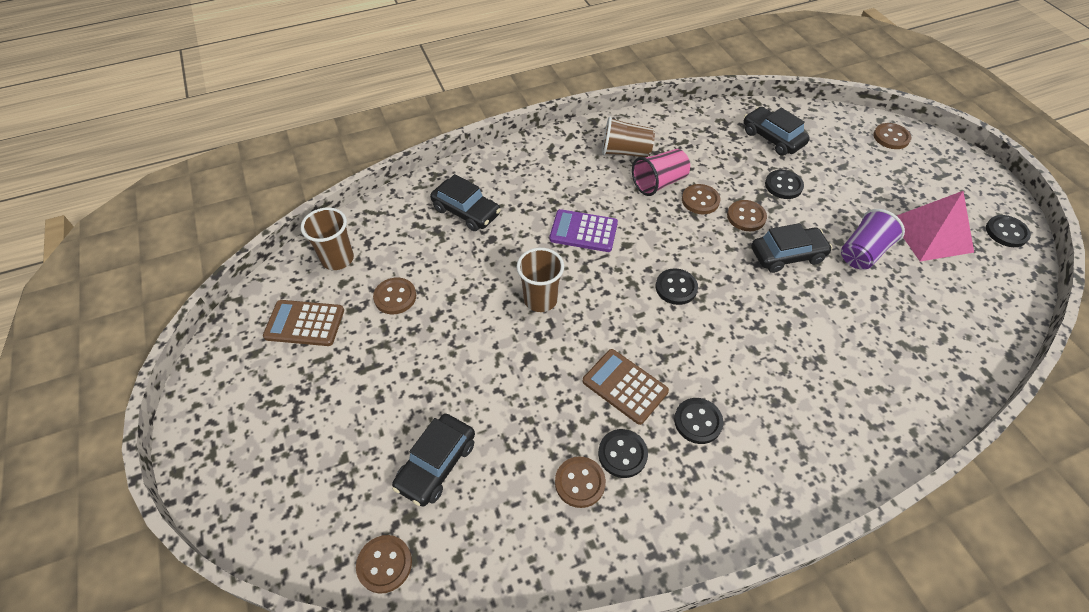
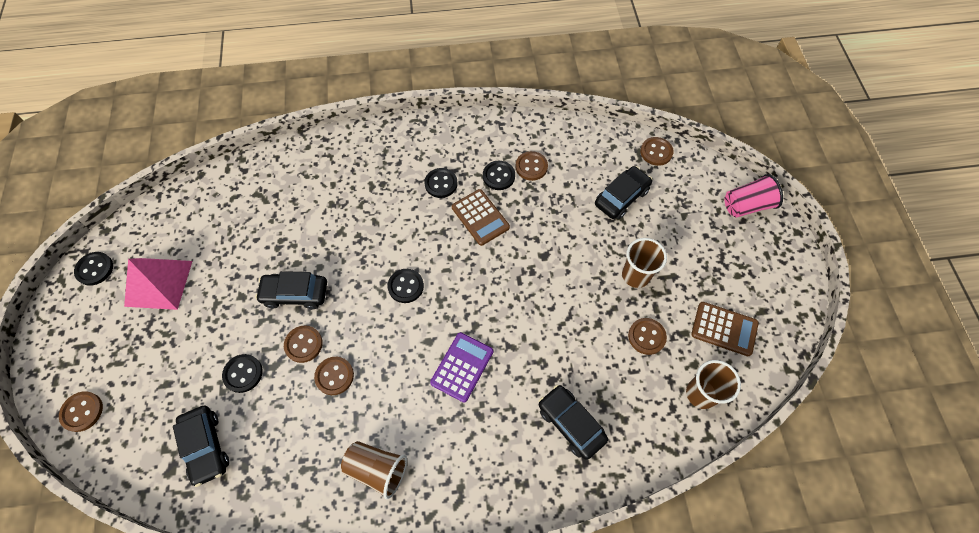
camera: 165 degrees left, 10 degrees up
(540, 299) = (522, 303): brown cup -> brown cup (635, 275)
(583, 231) = (462, 367): purple calculator -> purple calculator turned 90 degrees counterclockwise
(659, 182) = (363, 411): pink cup -> pink cup (746, 205)
(863, 252) = (230, 280): purple cup -> none

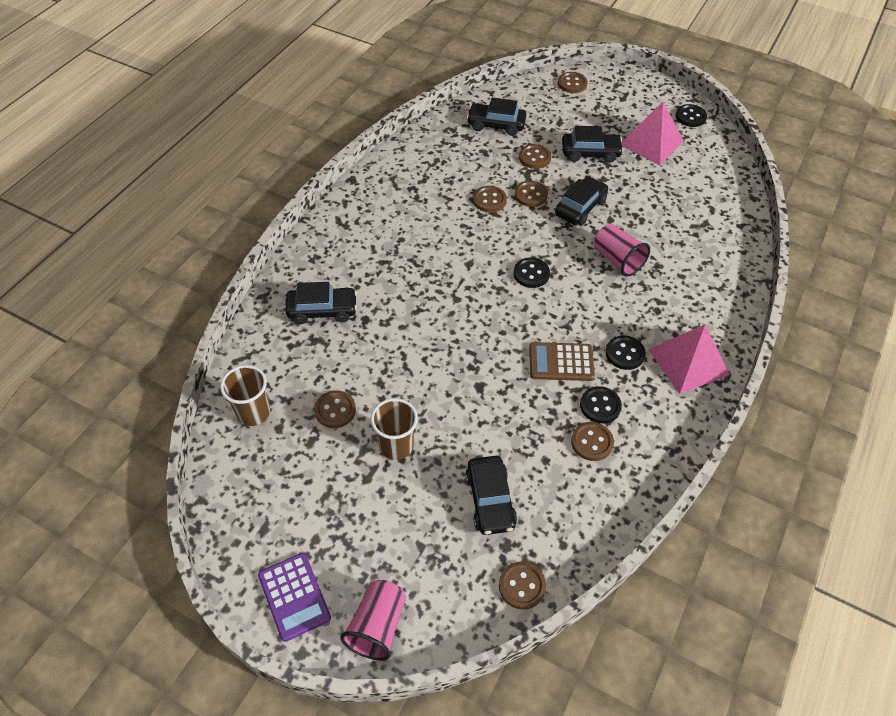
camera: 125 degrees right, 10 degrees down
(205, 327) = (590, 153): none -> black car
(243, 373) = (534, 158): black button -> brown button
(344, 234) = (617, 260): none -> pink cup
(377, 469) = (400, 192): brown cup -> none
(419, 145) = (688, 361): none -> pink pyramid
(462, 367) = (429, 272): purple calculator -> purple calculator (294, 596)
(724, 329) = (282, 478): brown calculator -> none

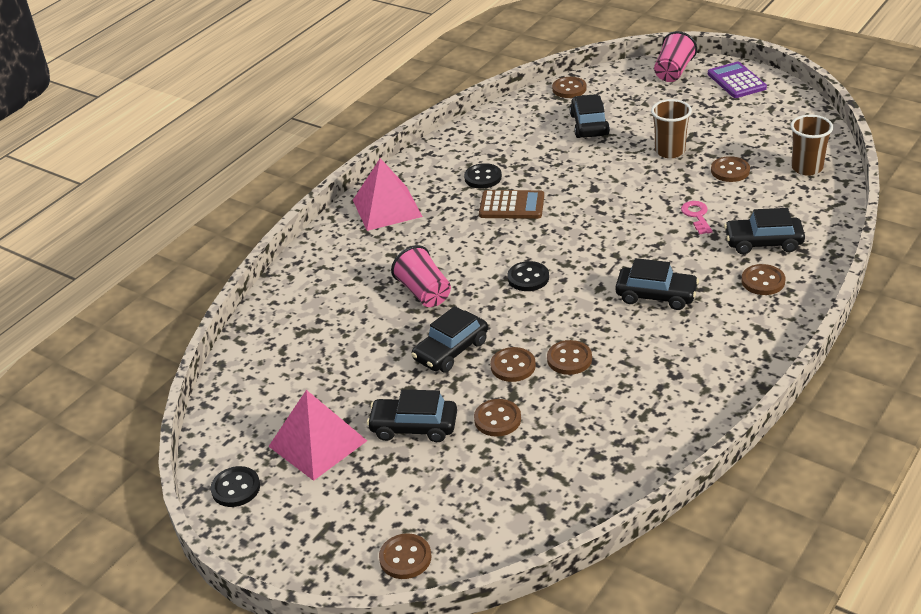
camera: 170 degrees left, 15 degrees down
(378, 345) = (696, 216): none -> pink key
(496, 125) = (549, 475): black car -> black car (656, 295)
(592, 442) = (497, 156): brown button -> brown button (763, 281)
(625, 353) = (446, 213): black button -> none

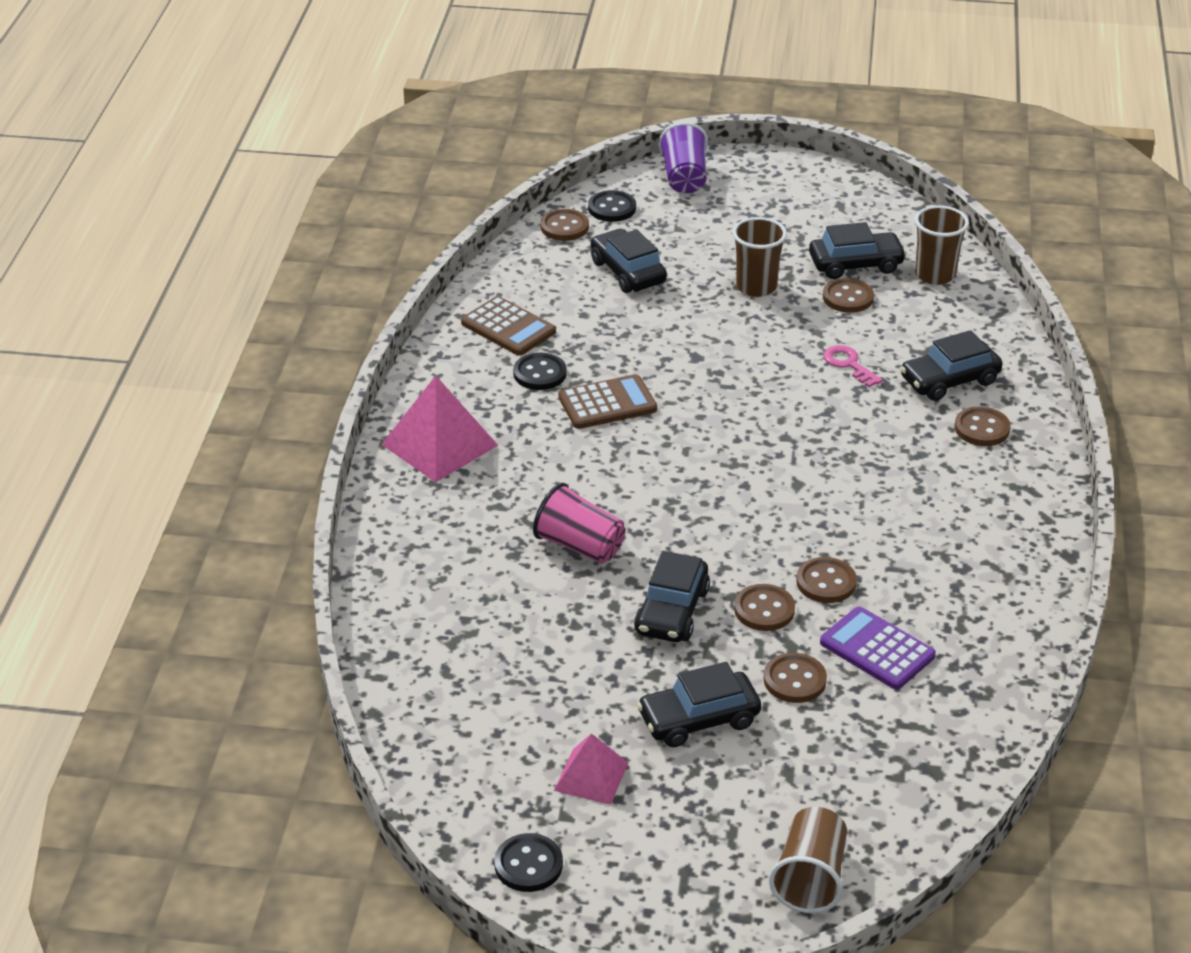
camera: 30 degrees left, 0 degrees up
(317, 443) = (591, 776): pink pyramid -> pink pyramid, size x0.60
(405, 558) = (810, 878): brown button -> brown cup
(485, 145) = (508, 327): none -> brown calculator
(528, 278) = (699, 493): black button -> black button (612, 208)
(656, 295) = (872, 476): black car -> black car (855, 264)
(673, 72) = (684, 178): pink cup -> purple cup
(736, 81) = (773, 176): purple calculator -> purple calculator (877, 649)

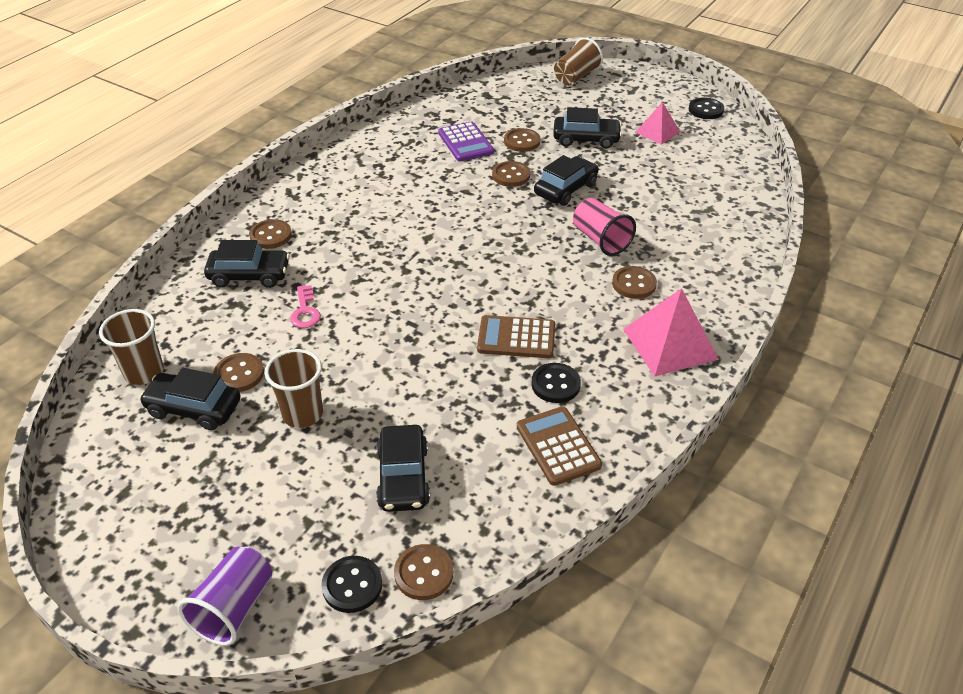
camera: 155 degrees left, 5 degrees up
(826, 582) = (463, 179): brown button -> brown button (634, 284)

